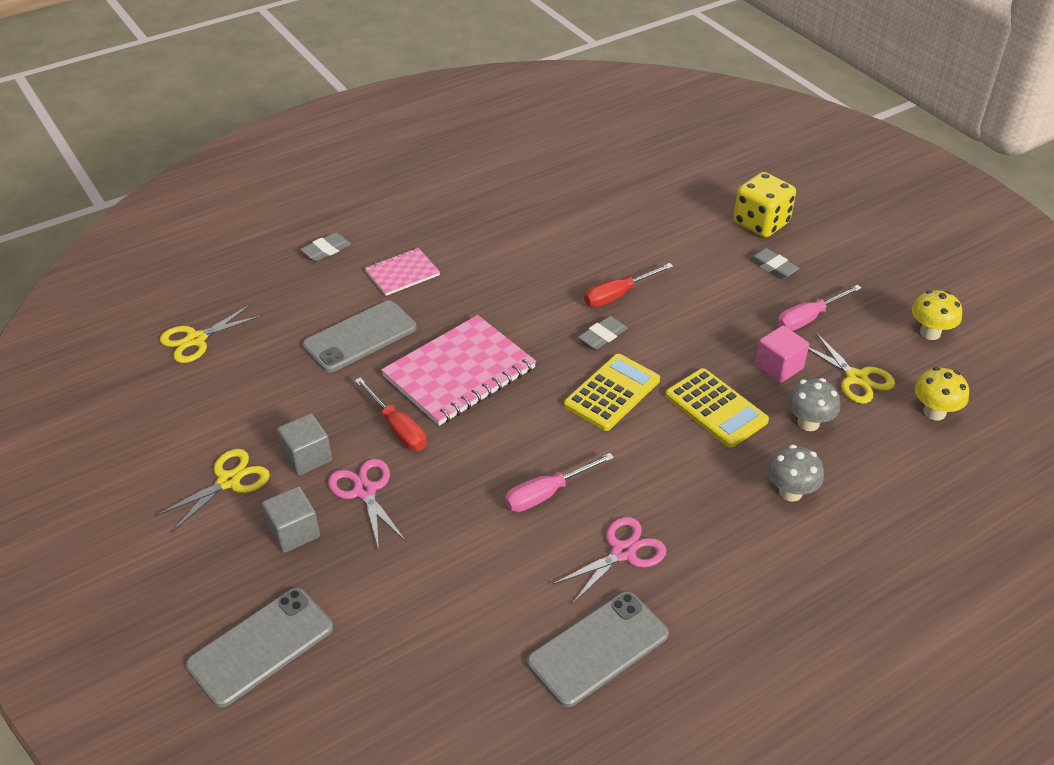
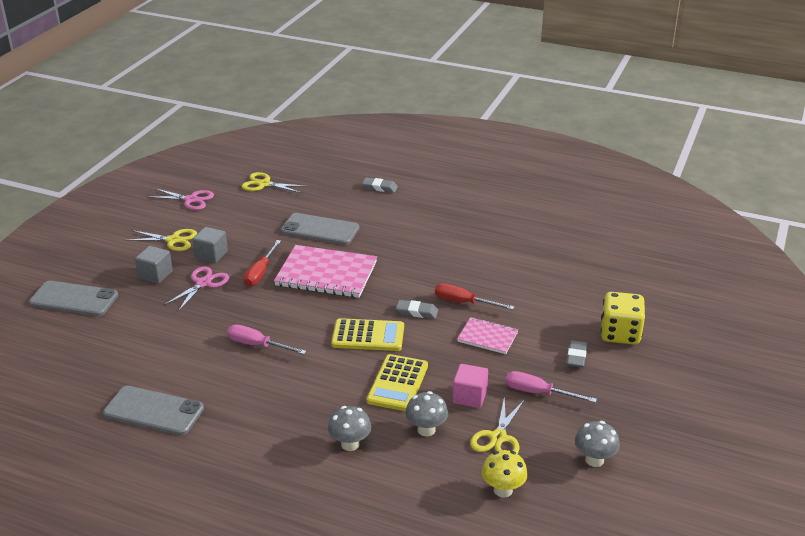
camera: 55 degrees right, 10 degrees down
(402, 273) = (389, 219): pink notebook -> pink notebook (487, 337)
(623, 552) = (235, 392): pink scissors -> pink scissors (191, 200)
(930, 333) = (594, 460): yellow mushroom -> grey mushroom

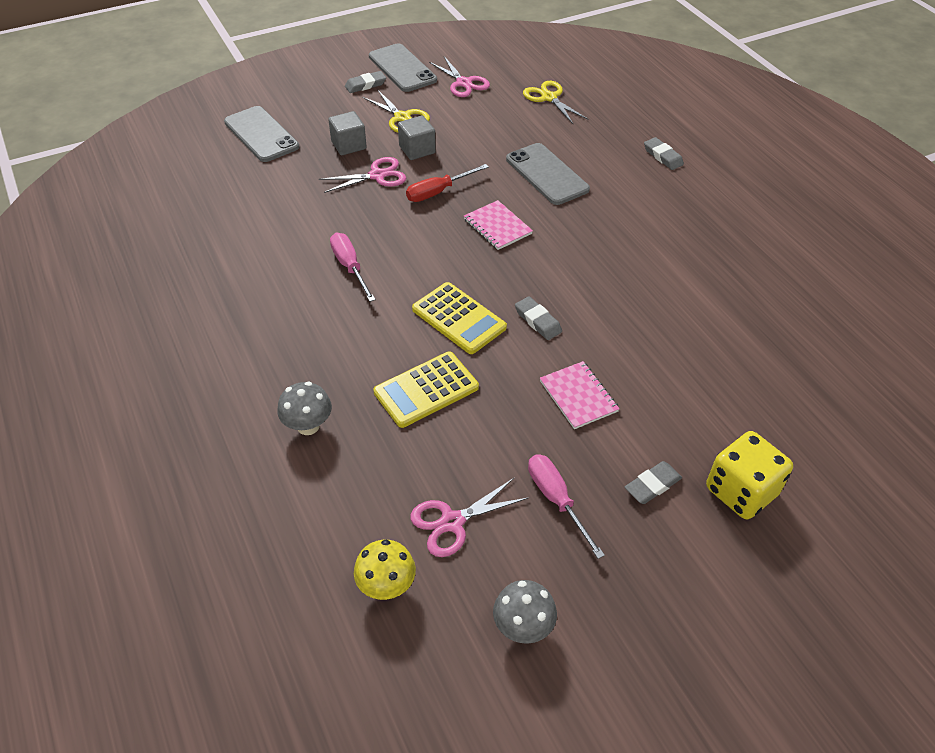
camera: 40 degrees right, 15 degrees up
(115, 231) = (365, 85): none -> grey eraser
(154, 411) = (197, 280): grey phone -> grey phone (402, 68)
(326, 274) = (497, 226): pink notebook -> pink notebook, size x0.54
(426, 430) = (393, 461): grey mushroom -> none
(464, 302) = (600, 339): red screwdriver -> none
(469, 397) = (478, 453): pink cube -> none
(498, 437) = (452, 522): yellow scissors -> pink scissors

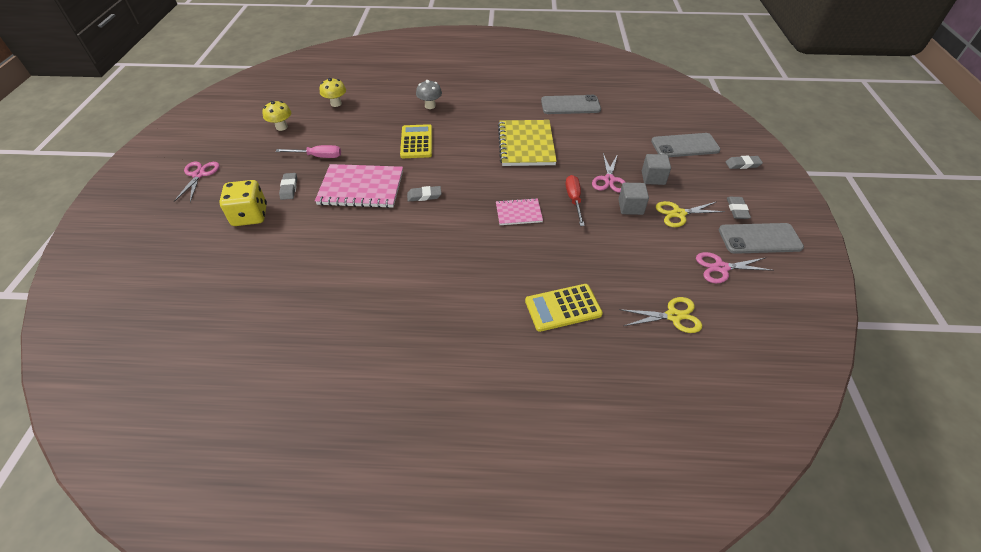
camera: 120 degrees right, 0 degrees up
(350, 267) = (526, 144): pink screwdriver -> yellow notebook
(452, 522) = (342, 126): pink scissors -> pink scissors (199, 175)
(459, 318) = (453, 168): yellow calculator -> yellow calculator (563, 308)
(523, 627) = (281, 127): grey mushroom -> yellow mushroom
(546, 174) = (560, 262): grey phone -> grey phone (570, 105)
(578, 396) = (361, 188): pink notebook -> pink notebook, size x1.85
(662, 156) = (538, 352): grey eraser -> grey eraser (742, 164)

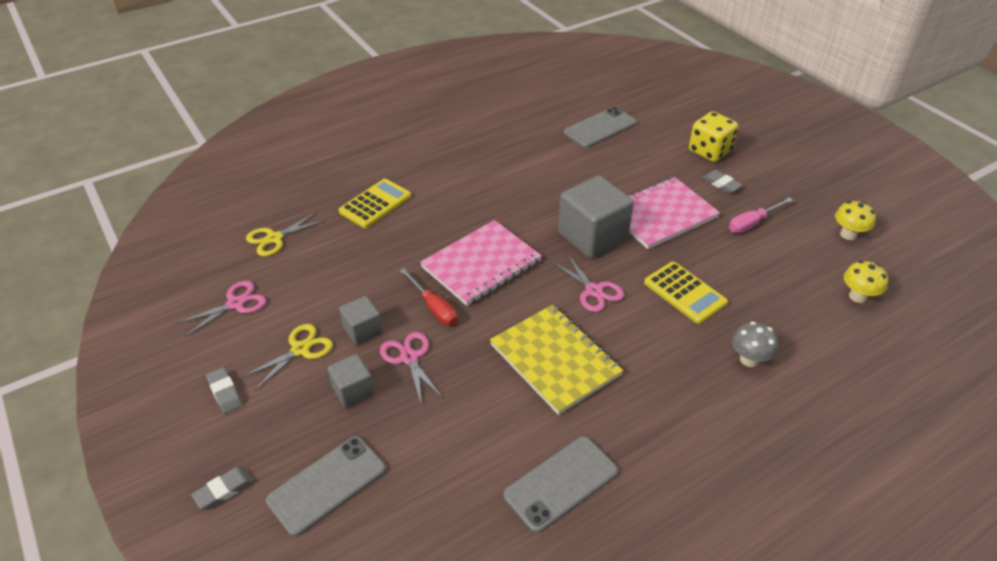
camera: 145 degrees right, 5 degrees down
(199, 175) = (814, 157): pink scissors -> pink scissors (593, 291)
(424, 196) = (592, 236): grey eraser -> grey cube
(518, 213) = (481, 264): pink notebook -> pink notebook, size x1.85
(759, 239) = (192, 361): grey phone -> grey phone (600, 128)

